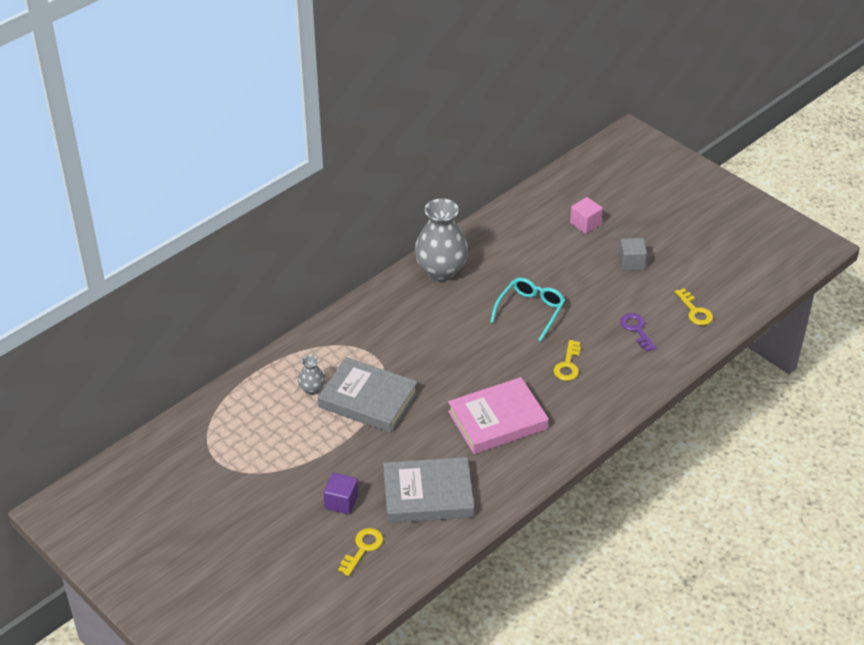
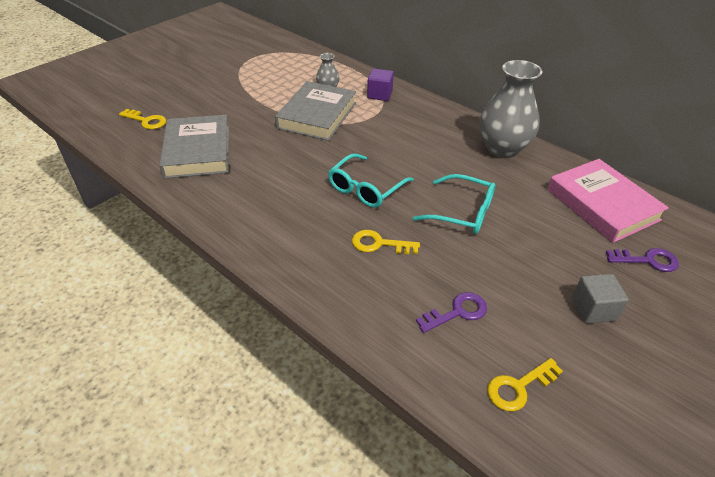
camera: 85 degrees right, 0 degrees up
(341, 502) = (200, 109): purple cube -> purple cube (379, 94)
(496, 369) = (365, 189): none -> turquoise glasses
(497, 420) = (290, 191): pink book -> pink book (602, 204)
(585, 224) = (647, 260): pink cube -> purple key

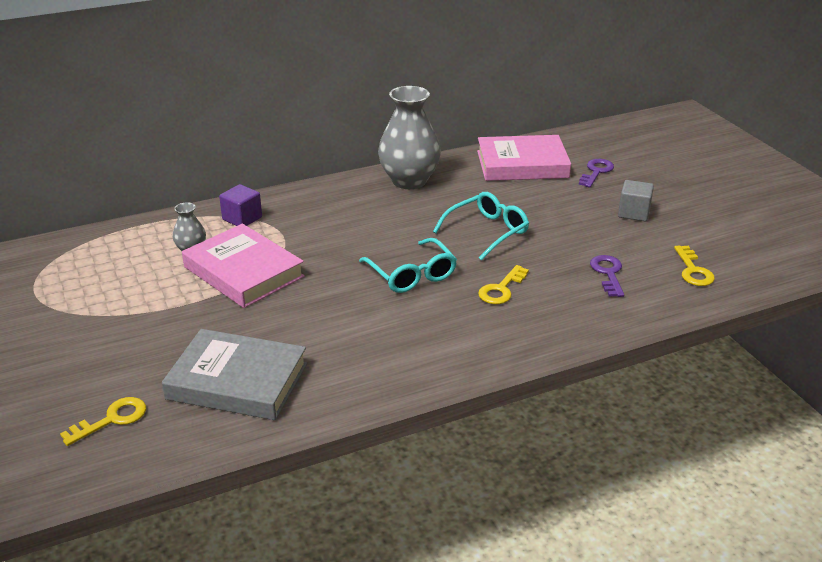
camera: 65 degrees left, 10 degrees down
(317, 115) = (243, 272): grey book -> pink book

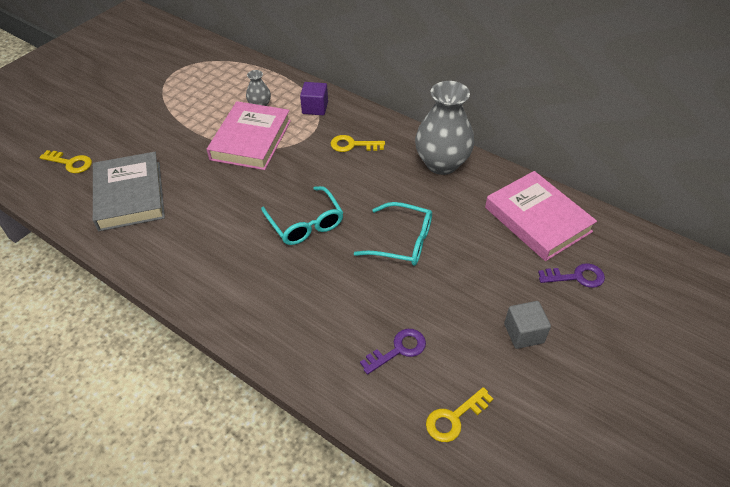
camera: 60 degrees right, 15 degrees up
(412, 275) = (306, 224): turquoise glasses -> turquoise glasses turned 60 degrees counterclockwise
(501, 289) = (322, 285): yellow key -> yellow key (353, 145)

